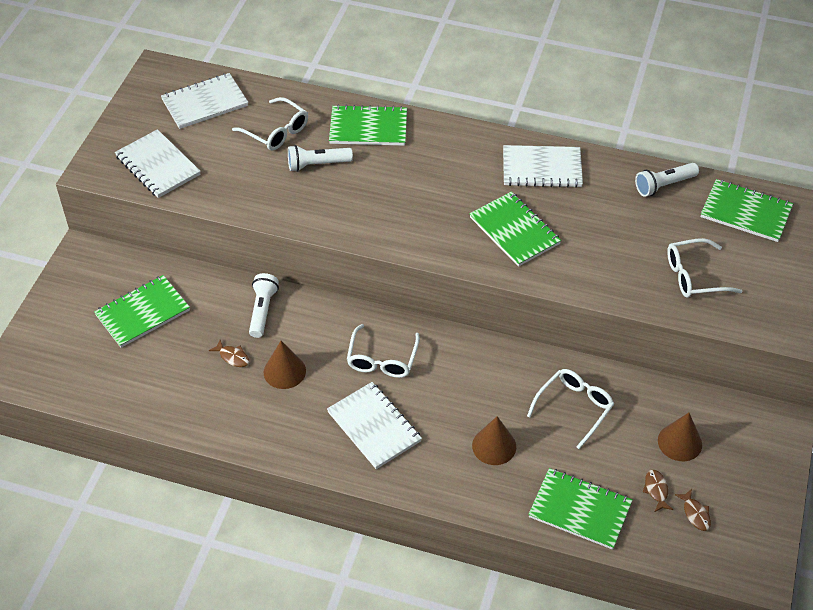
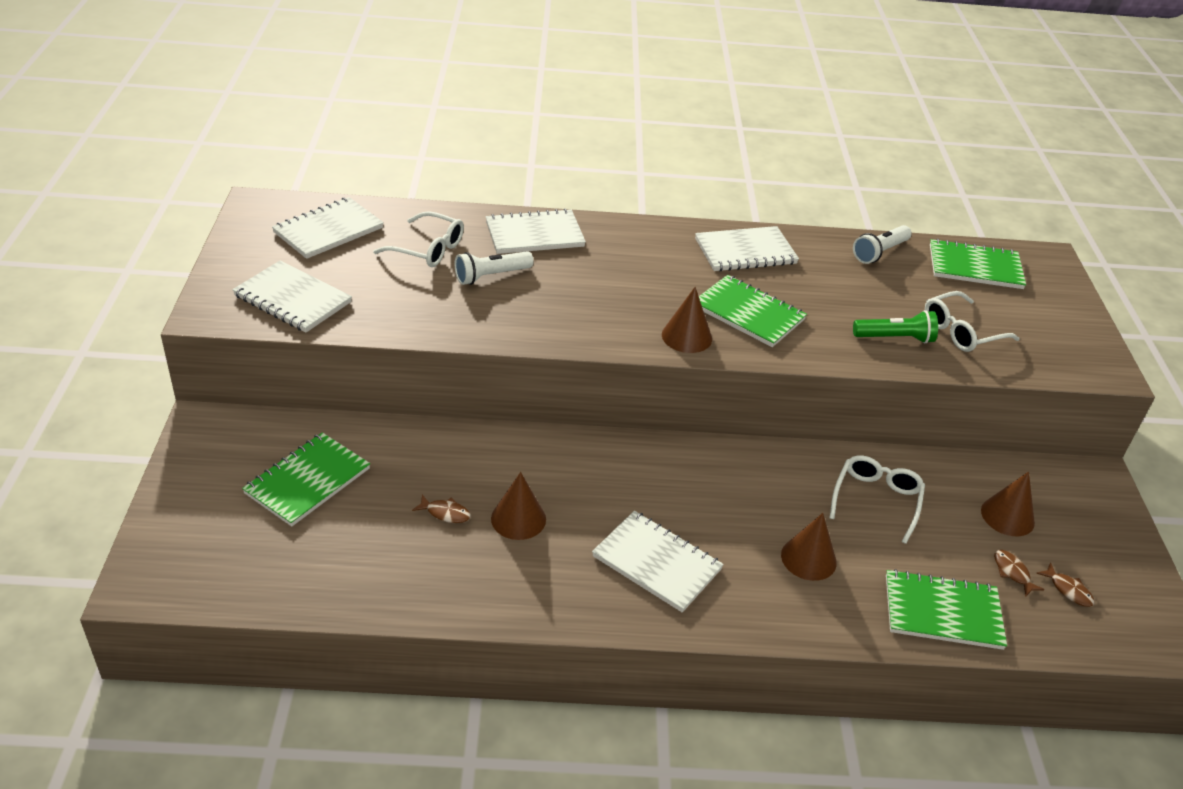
camera: 20 degrees left, 10 degrees down
(262, 311) = (463, 455): white flashlight -> none
(368, 127) = (534, 234): green notebook -> white notebook
(382, 359) = (632, 485): white glasses -> none
(452, 245) = (686, 336): none -> brown cone
(630, 274) = (895, 338): none -> green flashlight

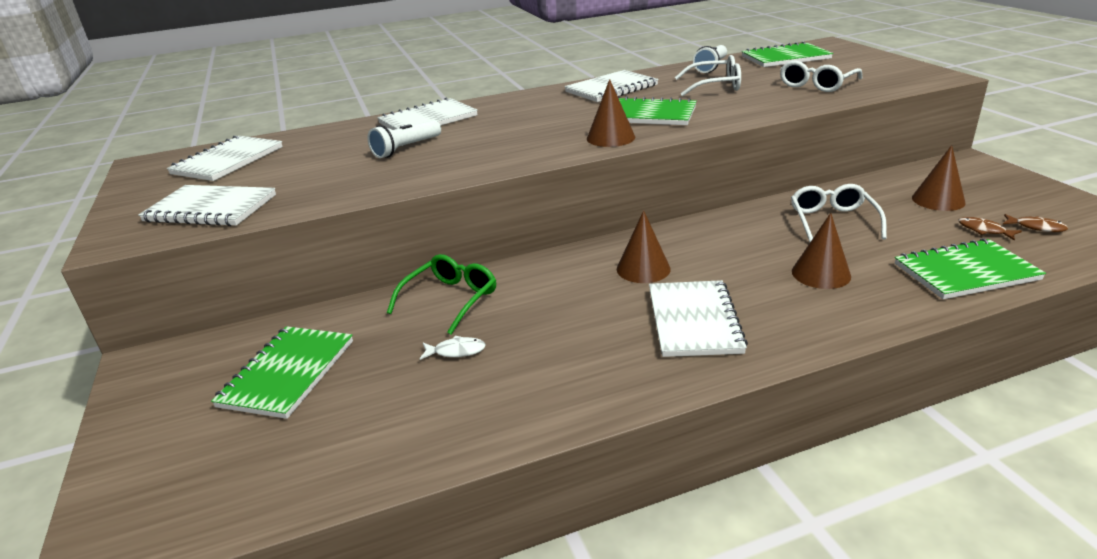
camera: 15 degrees left, 10 degrees down
(428, 249) = (335, 149): white glasses -> white glasses (715, 86)
(445, 513) = (456, 351): brown fish -> white fish
(469, 454) = (450, 299): none -> green glasses
(518, 519) = (534, 331): brown cone -> brown cone (643, 269)
(657, 563) = (694, 320): white notebook -> white notebook turned 75 degrees clockwise
(895, 338) = (774, 99): green flashlight -> none

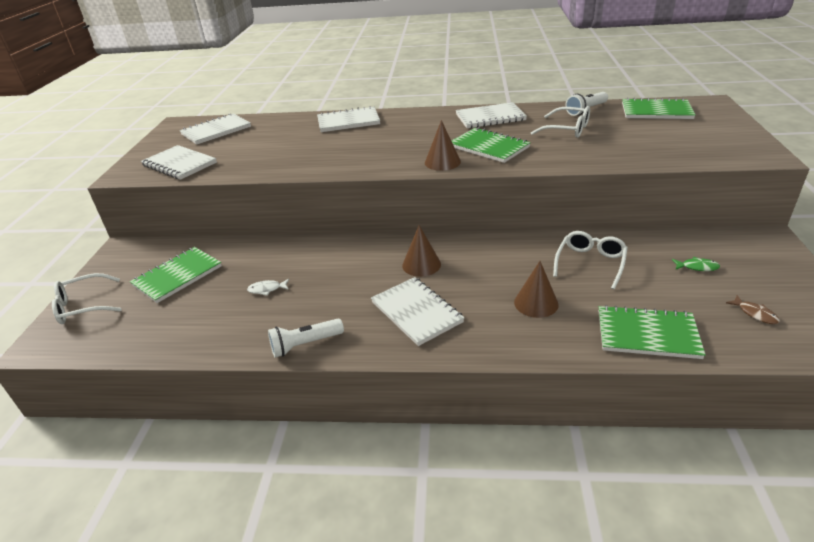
camera: 25 degrees right, 5 degrees up
(406, 149) = (314, 143): white flashlight -> white flashlight (305, 344)
(450, 299) = (292, 254): green glasses -> none
(456, 351) = (267, 289): white fish -> white fish turned 150 degrees clockwise
(694, 320) = (416, 312): white notebook -> white notebook turned 60 degrees counterclockwise
(816, 85) = (648, 144): white glasses -> white glasses (83, 306)
(938, 200) = (697, 267): brown cone -> green fish
(984, 230) = (705, 304): brown fish -> none

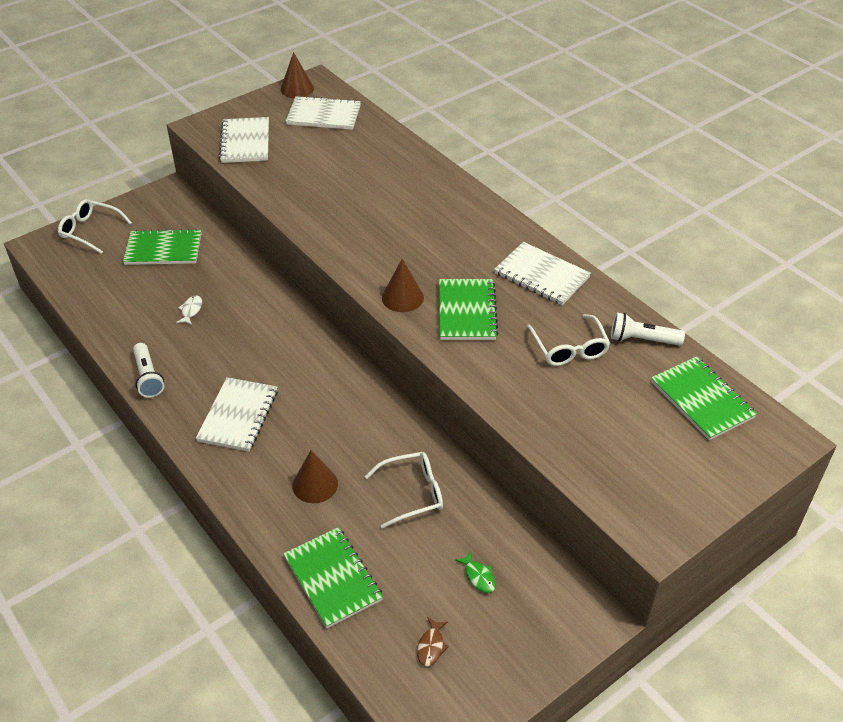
camera: 45 degrees right, 10 degrees up
(267, 289) = (191, 310): white fish -> white fish turned 60 degrees clockwise
(305, 344) = (148, 377): white flashlight -> white flashlight turned 135 degrees counterclockwise
(348, 121) = (428, 183): white notebook -> none
(421, 264) = (306, 380): brown cone -> brown cone (297, 89)

